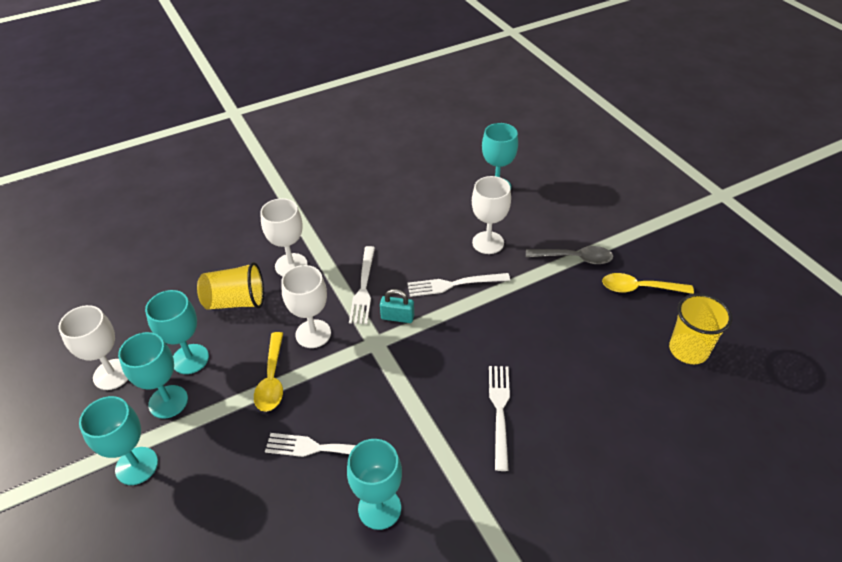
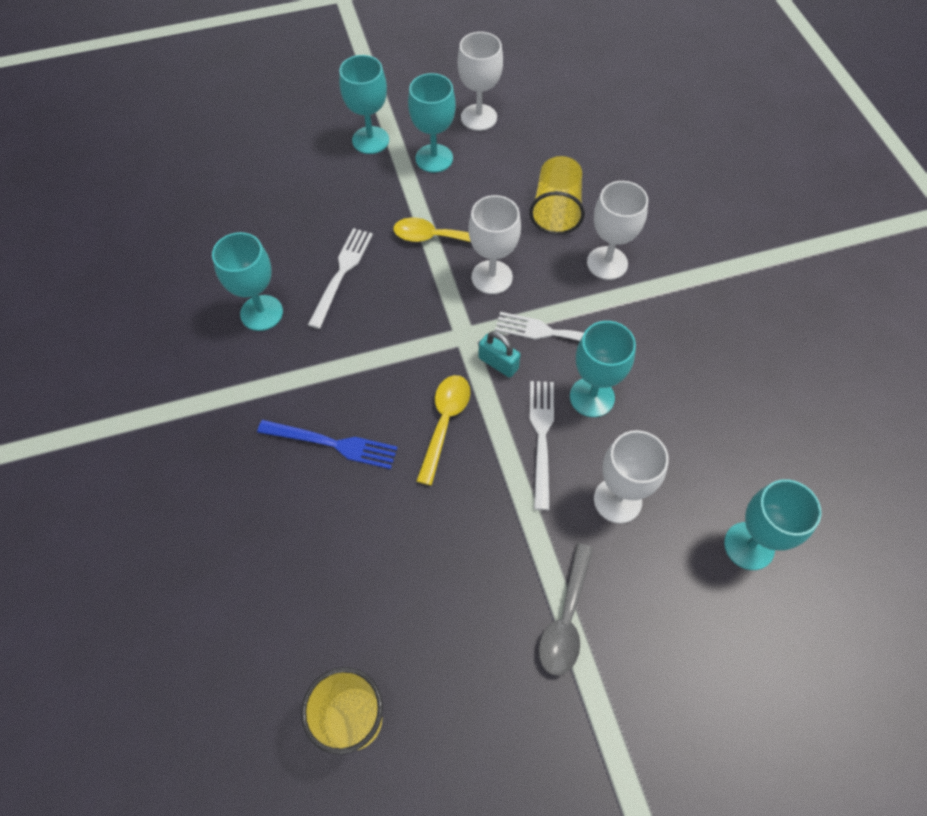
camera: 100 degrees right, 15 degrees up
(190, 359) = (483, 173): turquoise goblet -> turquoise goblet (592, 397)
(397, 317) = (498, 363): turquoise padlock -> turquoise padlock turned 75 degrees counterclockwise
(499, 411) = (333, 444): white fork -> blue fork
(639, 288) = (485, 697): yellow spoon -> yellow spoon (444, 423)

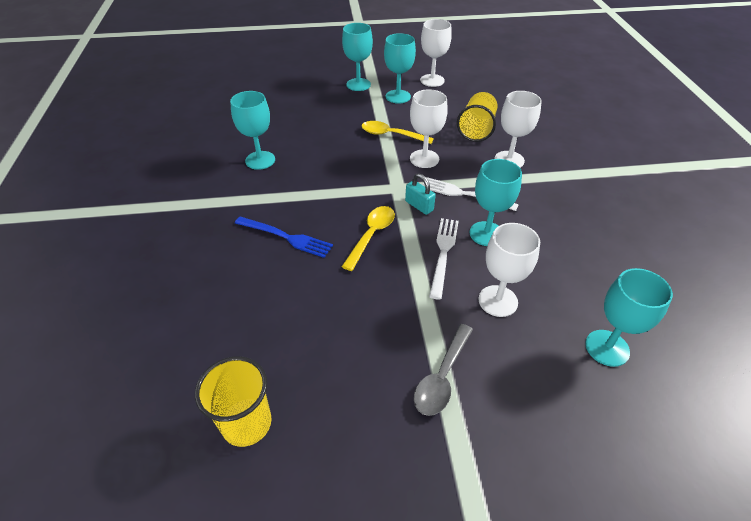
camera: 10 degrees right, 15 degrees down
(341, 273) = (320, 146): white fork -> none

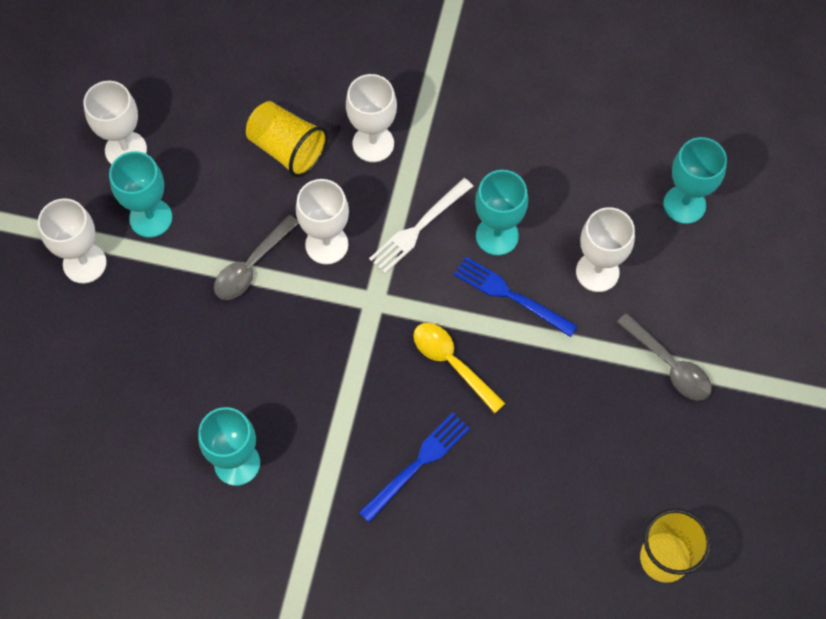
camera: 70 degrees left, 20 degrees up
(358, 84) = (84, 263): turquoise goblet -> white goblet
(391, 135) = (251, 266): yellow spoon -> grey spoon
(419, 206) = (420, 289): turquoise padlock -> none
(443, 253) = (510, 295): white fork -> blue fork

